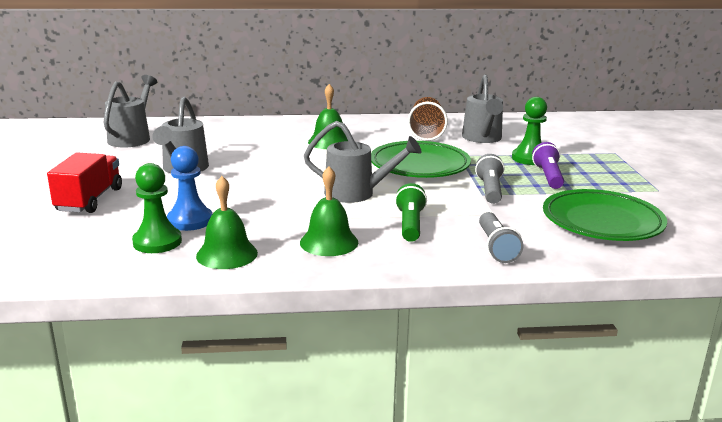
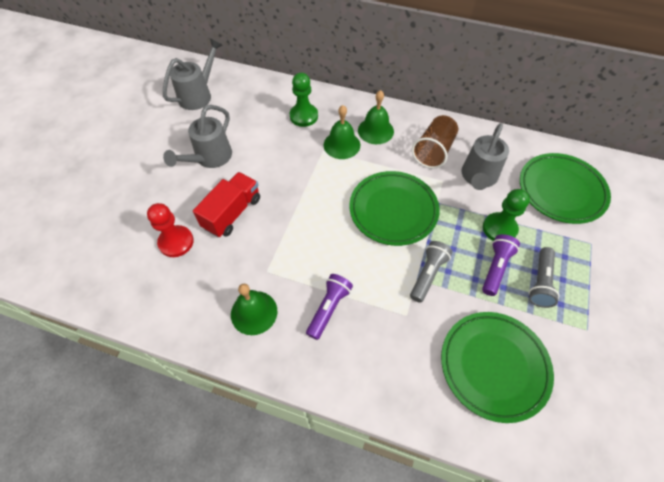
camera: 25 degrees right, 35 degrees up
(89, 200) = (127, 187): red truck -> red truck (232, 213)
(157, 242) = (141, 266): green pawn -> green pawn (304, 116)
(190, 220) = (176, 242): blue pawn -> red pawn
(227, 254) = (176, 302): green bell -> green bell (375, 130)
(357, 193) = (316, 242): grey watering can -> none
(410, 224) = (329, 308): green flashlight -> purple flashlight
(496, 247) = (375, 372): grey flashlight -> grey flashlight (540, 282)
(562, 134) = (561, 191): none -> green plate

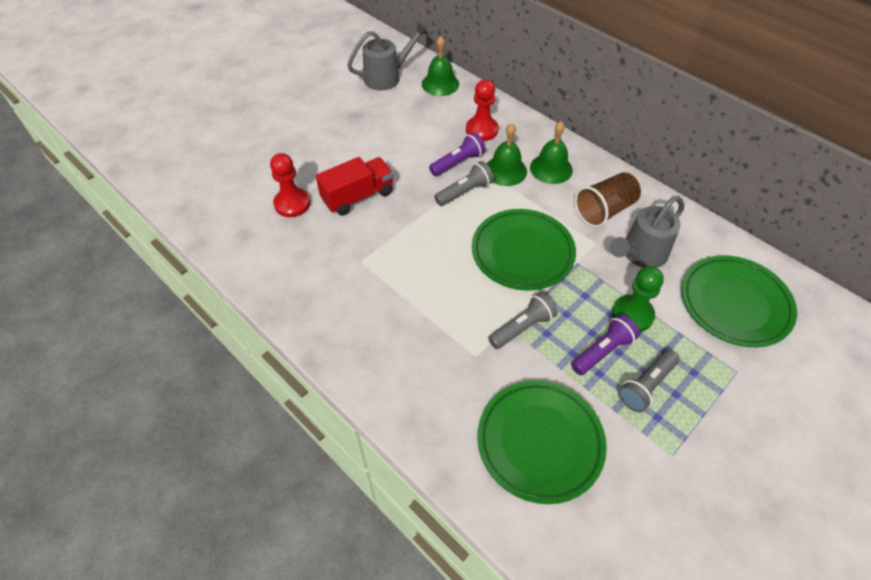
camera: 25 degrees right, 5 degrees down
(210, 158) = (365, 139): grey watering can -> none
(254, 312) = (328, 292): green bell -> green bell (440, 84)
(304, 116) = (481, 130): green pawn -> red pawn
(319, 175) = (465, 192): none -> grey flashlight
(329, 308) = (401, 318): purple flashlight -> purple flashlight (458, 163)

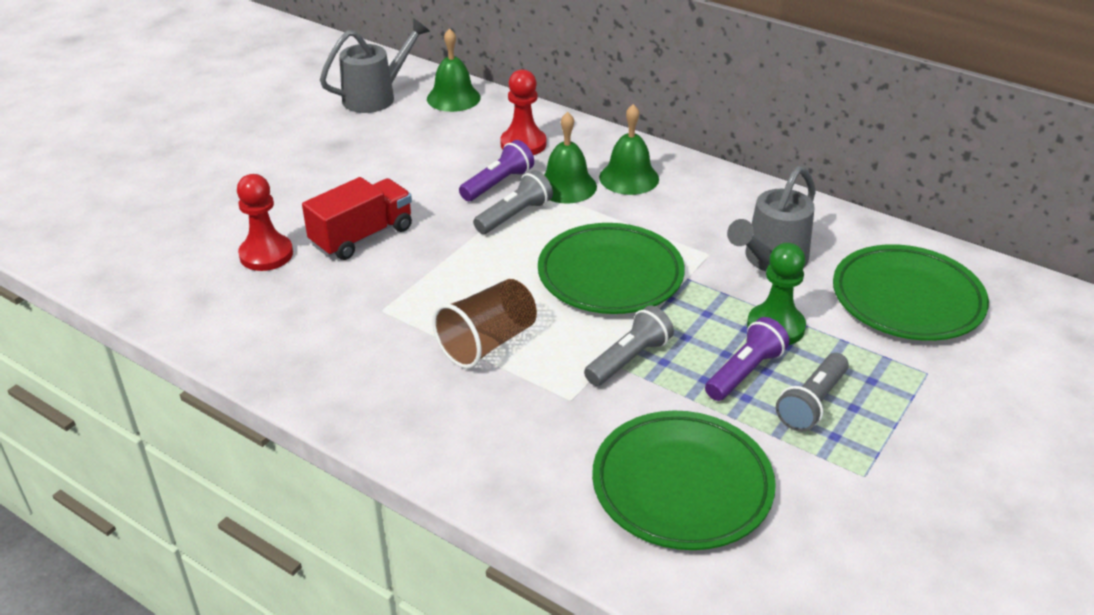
camera: 10 degrees left, 15 degrees down
(604, 210) = (712, 217): brown cup -> brown cup (487, 343)

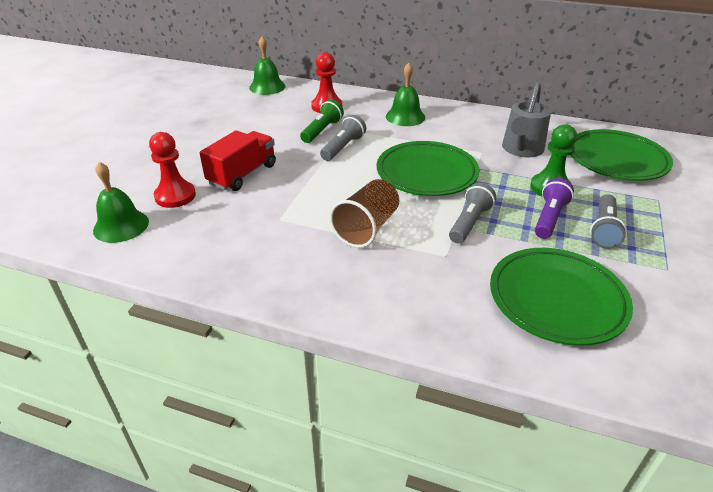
camera: 15 degrees left, 0 degrees up
(376, 97) = (214, 92): grey watering can -> none
(498, 184) = (322, 130): purple flashlight -> green flashlight
(566, 186) = (368, 126): green bell -> green bell (121, 226)

